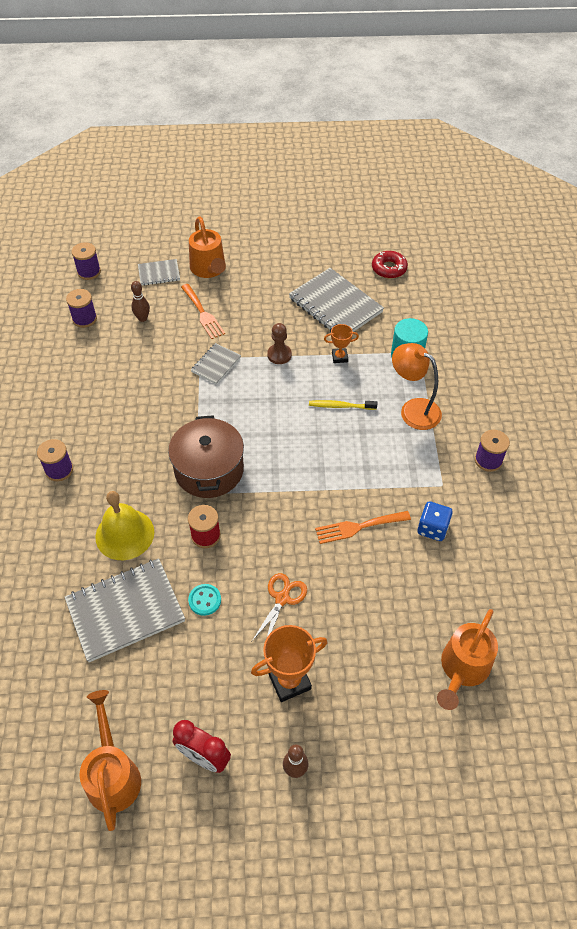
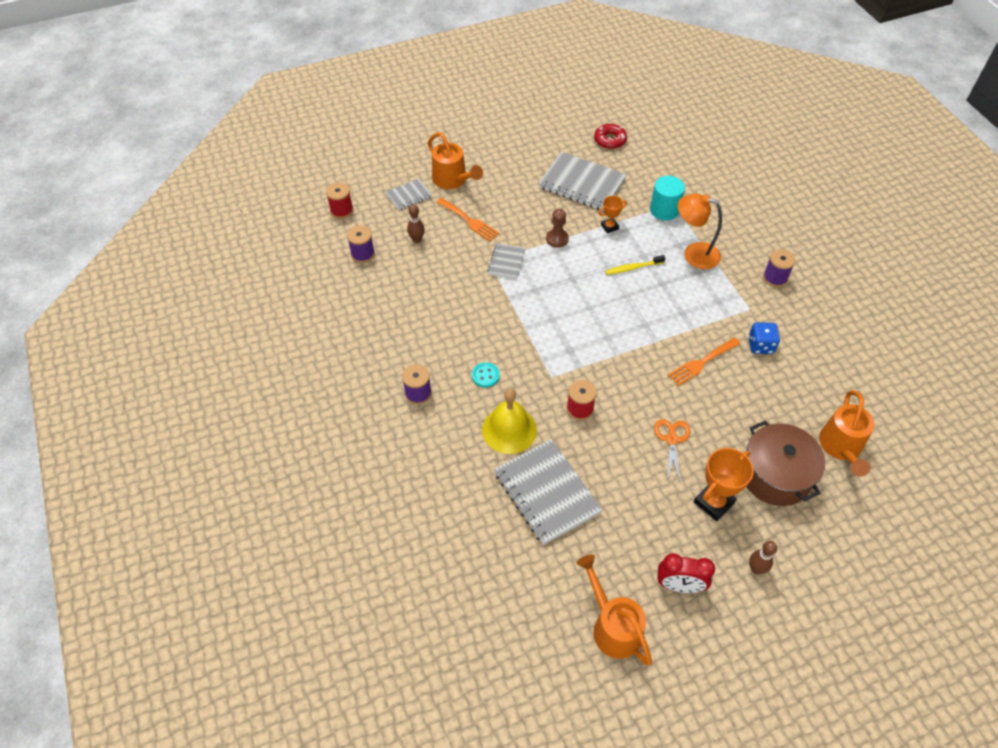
camera: 20 degrees left, 0 degrees up
(89, 272) = (341, 211): purple spool -> red spool
(125, 611) = (547, 492): grey notebook -> grey notebook turned 75 degrees counterclockwise
(205, 600) = (609, 462): turquoise button -> turquoise button (485, 375)
(209, 470) = (551, 353): brown pot -> brown pot (775, 475)

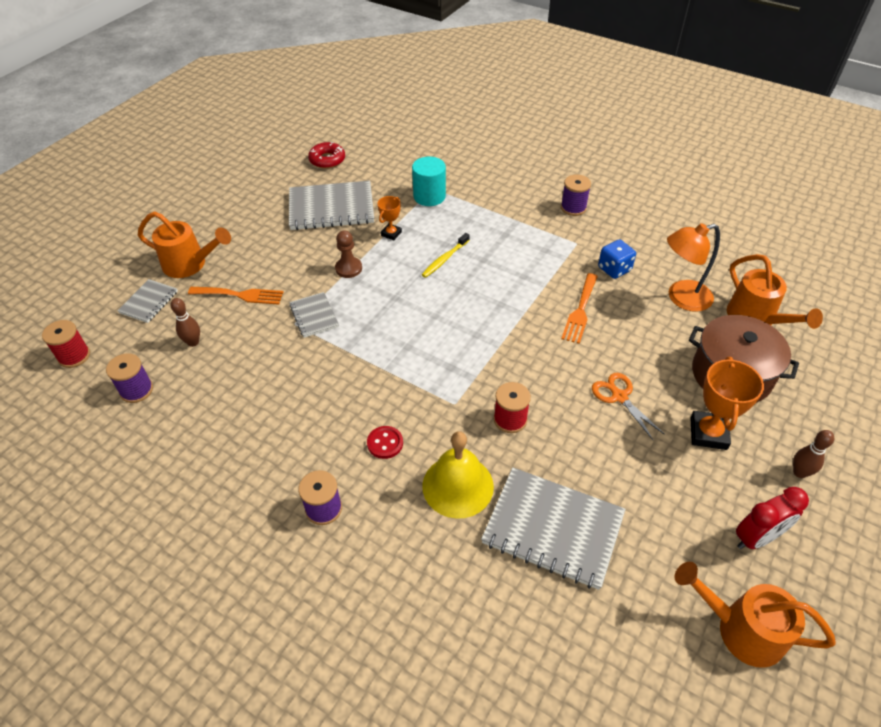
camera: 35 degrees left, 5 degrees down
(485, 375) = (385, 443): turquoise button -> red button
(694, 254) = (488, 221): orange lamp -> orange lamp (681, 298)

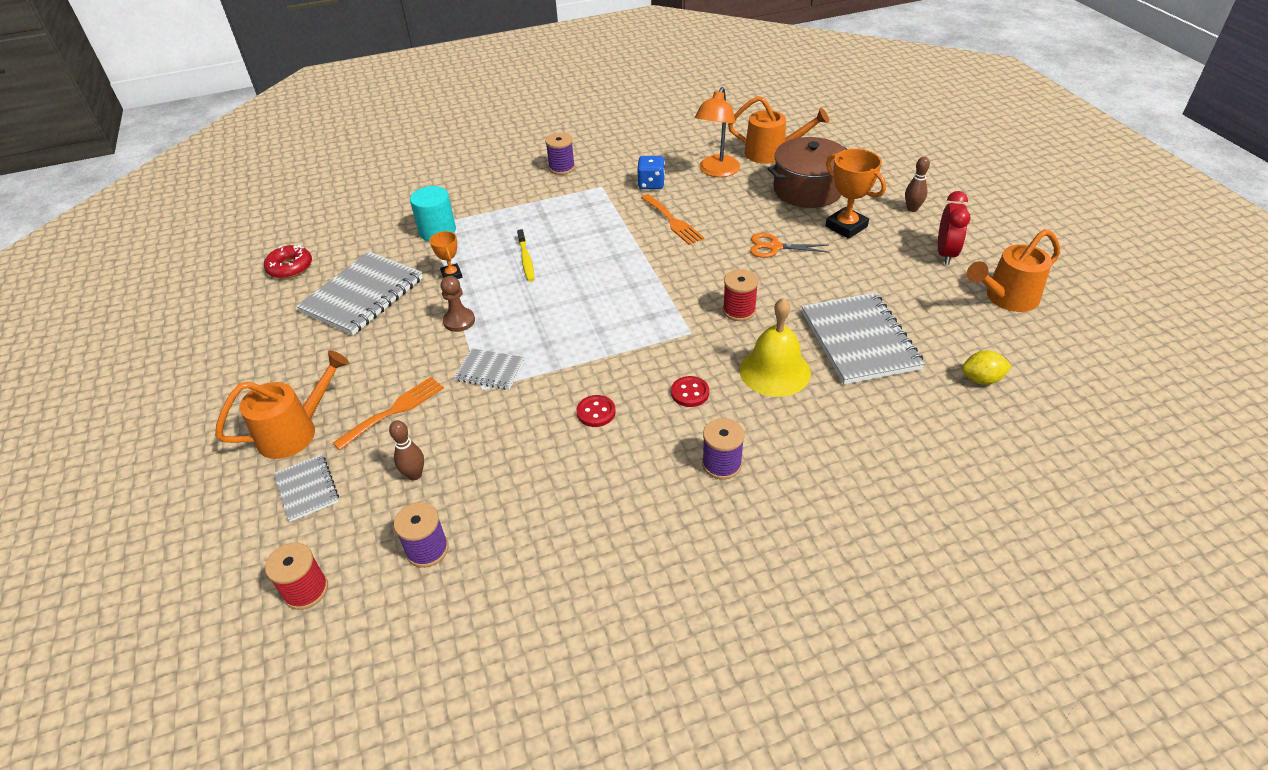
camera: 50 degrees left, 5 degrees down
(319, 399) = (596, 412): none -> red button
(553, 528) = (859, 340): grey notebook -> grey notebook turned 75 degrees counterclockwise
(589, 662) = (981, 379): none -> yellow lemon

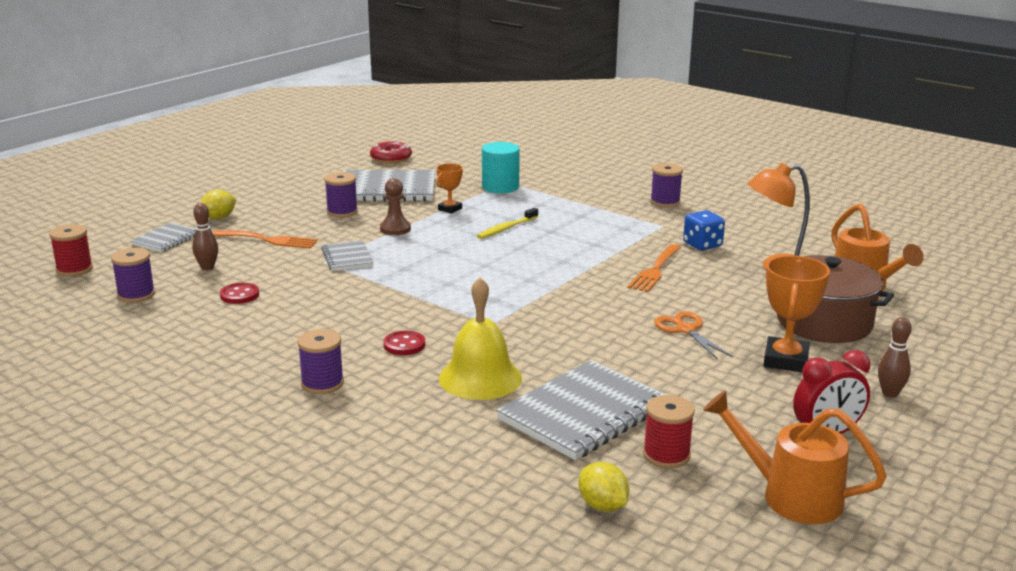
camera: 55 degrees right, 20 degrees down
(296, 431) = (219, 218): orange watering can -> yellow lemon
(383, 341) = (342, 212): none -> purple spool
(596, 412) = (338, 312): red button -> red button (239, 295)
(739, 311) = (553, 338): red spool -> red spool (666, 455)

